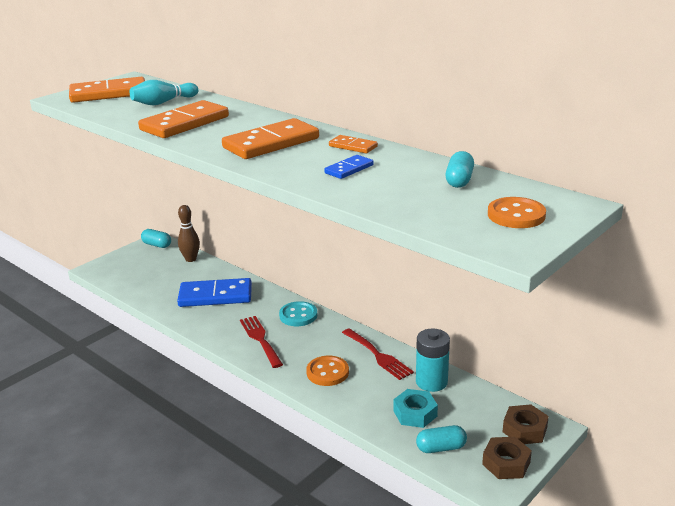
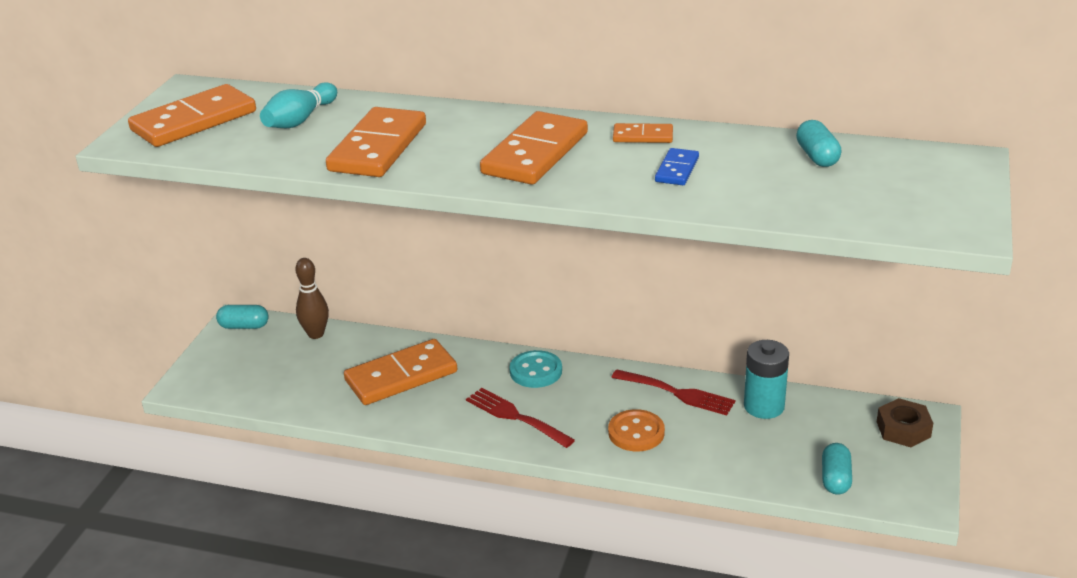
camera: 25 degrees left, 5 degrees up
(215, 296) = (401, 376): blue domino -> orange domino
(415, 413) = (776, 449): turquoise nut -> none
(441, 448) = (835, 479): turquoise capsule -> turquoise capsule turned 45 degrees counterclockwise
(506, 463) = (913, 472): brown nut -> none
(516, 215) = (923, 187): orange button -> none

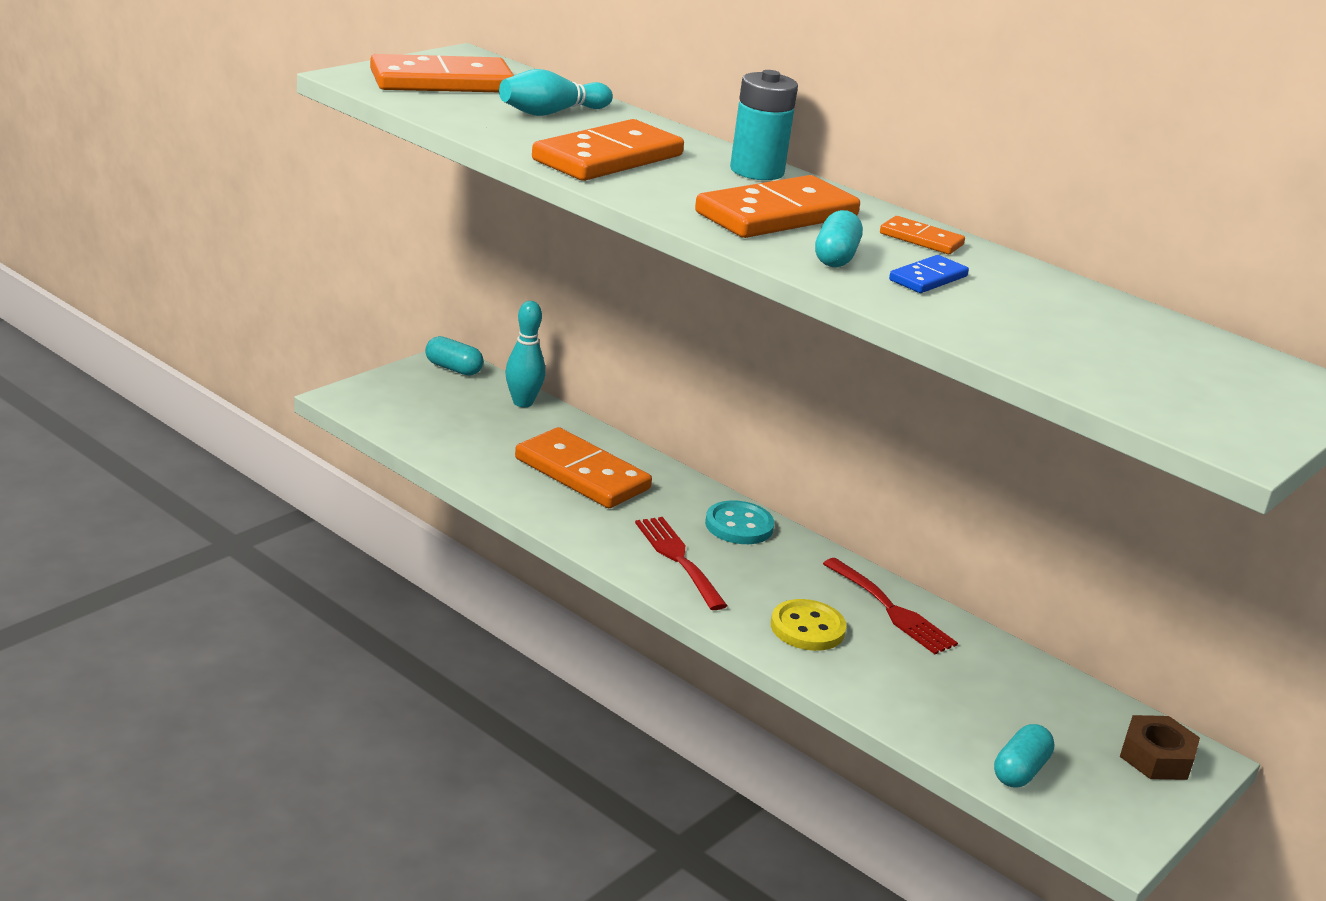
camera: 20 degrees right, 5 degrees down
(316, 334) = (523, 402): brown bowling pin -> turquoise bowling pin
(401, 376) = (582, 474): orange domino -> orange domino turned 45 degrees clockwise
(636, 433) = (807, 628): orange button -> yellow button
(764, 406) = (990, 663): turquoise battery -> turquoise battery (757, 171)
(817, 156) = (1119, 321): turquoise capsule -> turquoise capsule (835, 257)

